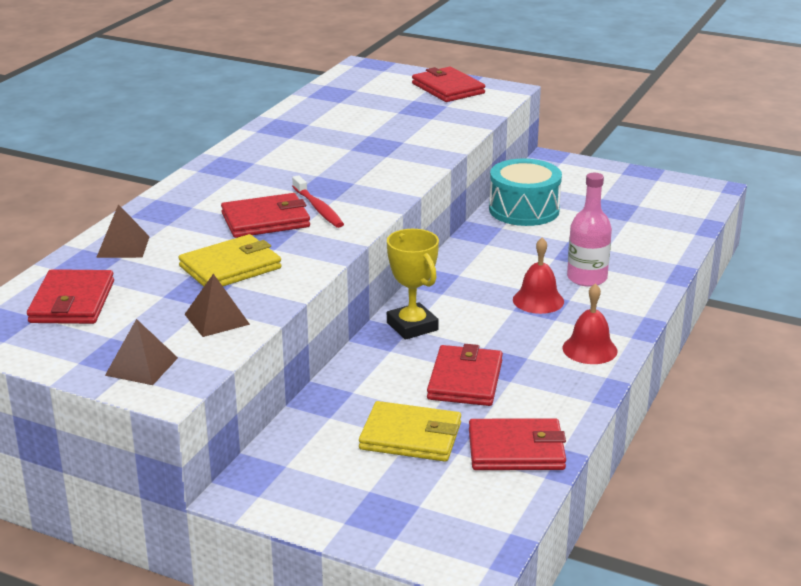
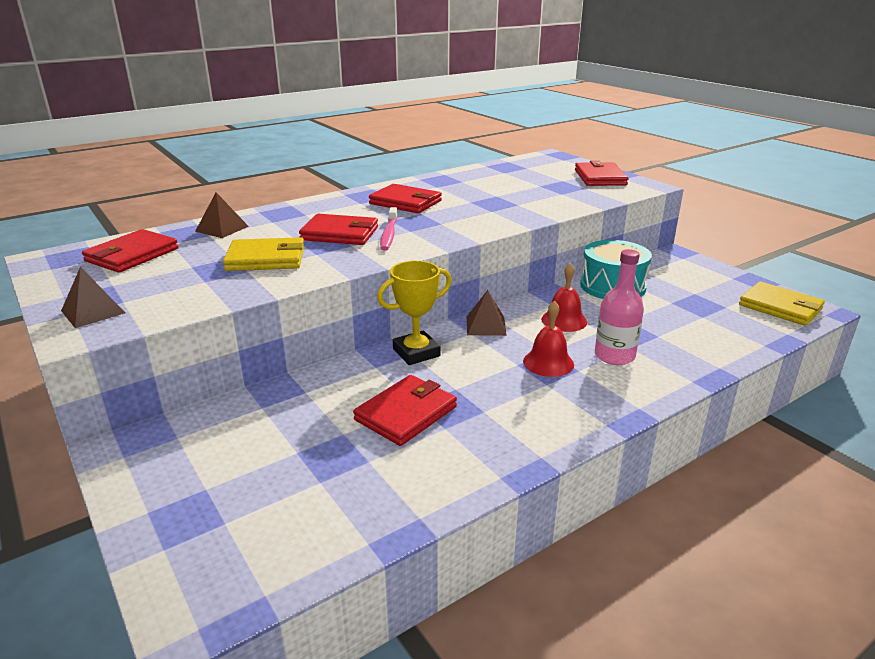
camera: 30 degrees right, 0 degrees up
(216, 319) = (197, 292): brown pyramid -> brown pyramid (486, 325)
(318, 208) = (389, 234): red toothbrush -> pink toothbrush
(411, 436) = (300, 449): yellow wallet -> yellow wallet (780, 307)
(412, 326) = (416, 352): yellow trophy -> yellow trophy turned 60 degrees clockwise
(516, 449) = (374, 501): red wallet -> red wallet (405, 202)
(589, 349) = (551, 423): red bell -> red bell (564, 320)

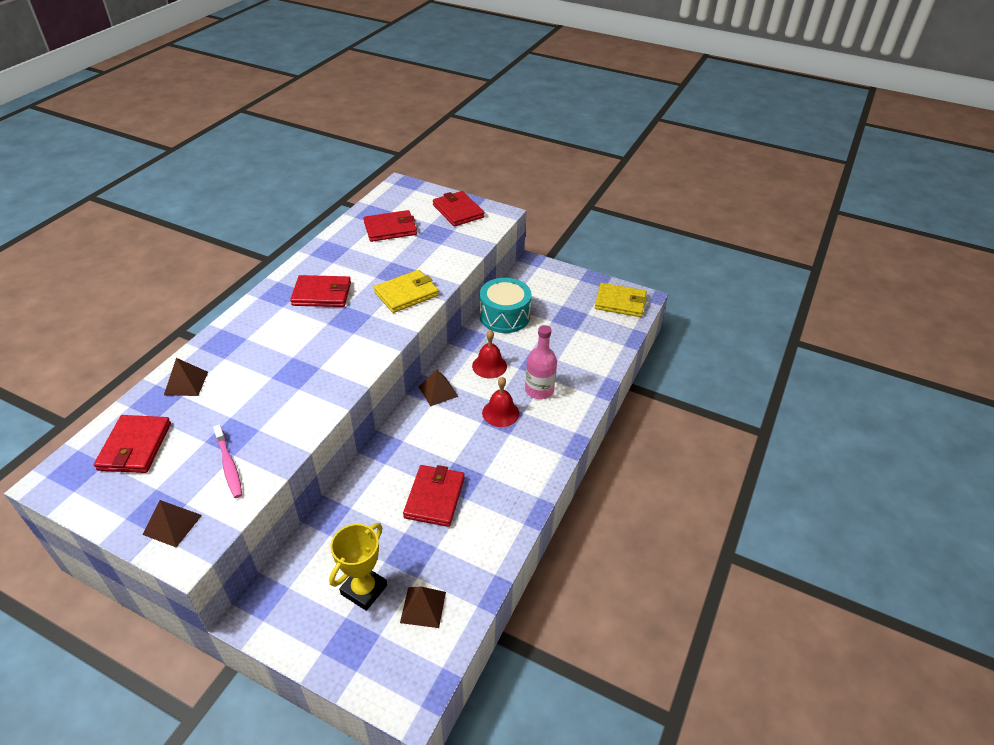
camera: 30 degrees left, 15 degrees up
(266, 259) = (262, 409): yellow wallet -> yellow wallet (406, 294)
(299, 515) = (423, 607): none -> brown pyramid
(340, 233) = (298, 356): red wallet -> red wallet (390, 228)
(389, 234) = (339, 343): pink toothbrush -> pink toothbrush (229, 465)
(416, 352) = (405, 438): yellow trophy -> yellow trophy (364, 590)

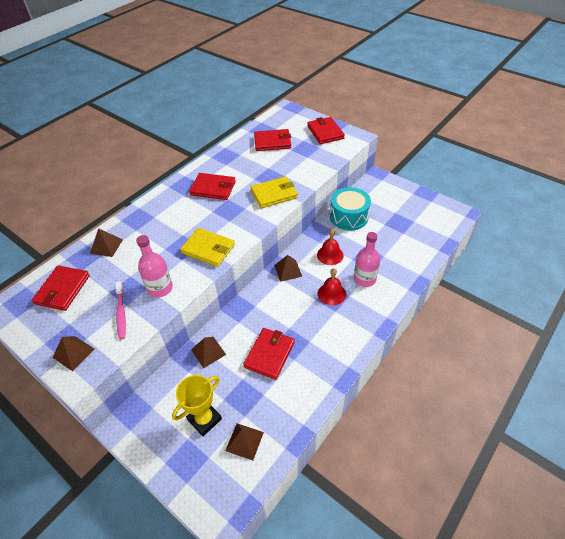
camera: 15 degrees right, 5 degrees up
(277, 427) = (160, 288): none -> pink bottle
(351, 506) = (208, 352): none -> brown pyramid
(620, 302) = (442, 215): yellow wallet -> yellow wallet (208, 249)

